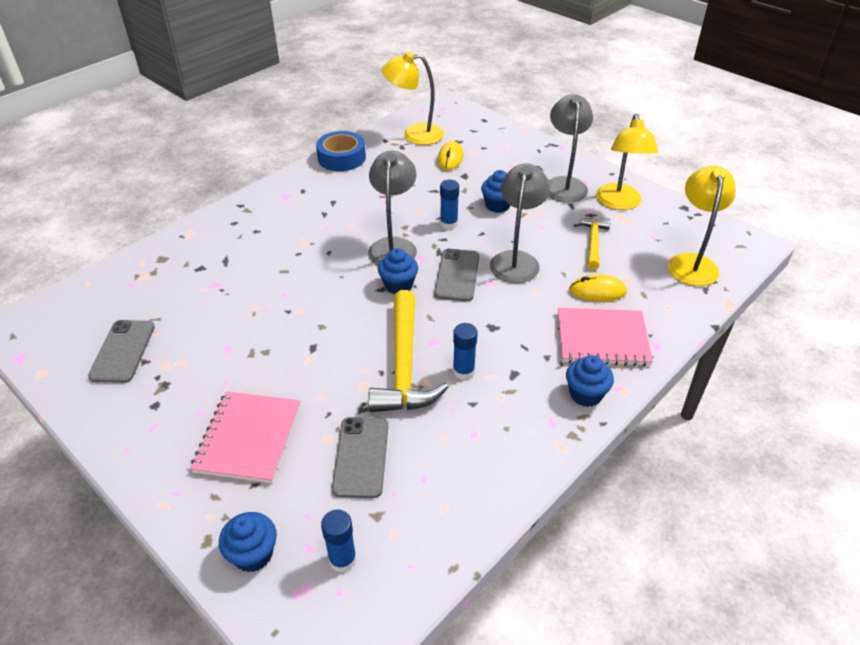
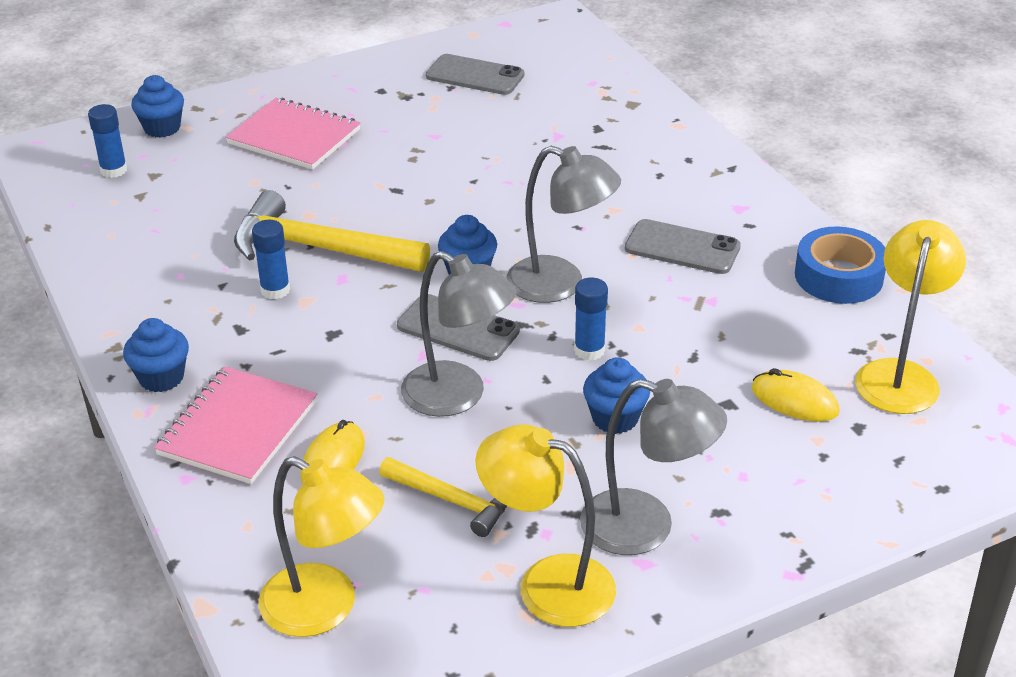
camera: 110 degrees right, 5 degrees down
(361, 457) = (214, 197): grey phone -> grey phone (682, 248)

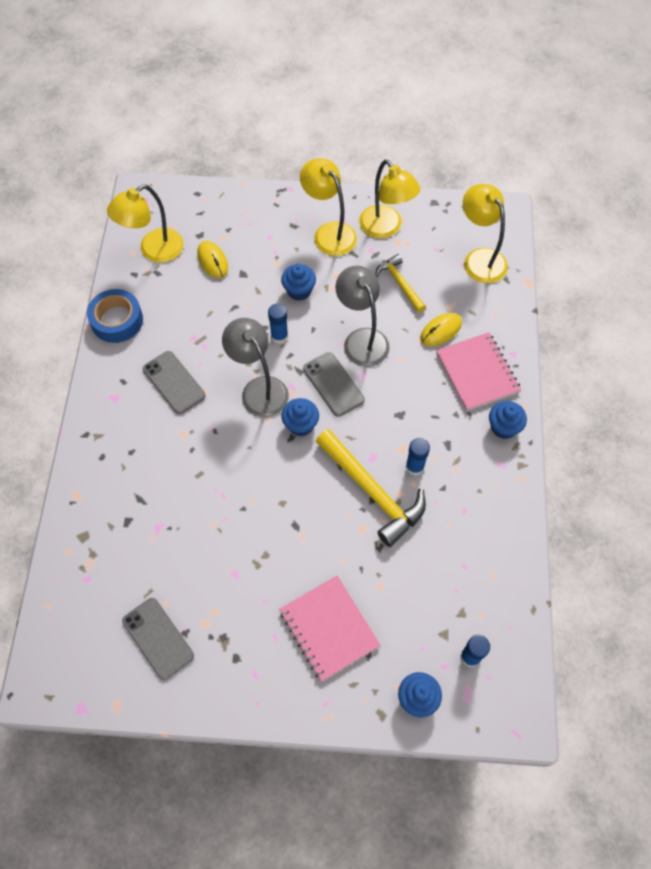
camera: 150 degrees left, 25 degrees up
(238, 428) = (477, 372): pink notebook -> pink notebook turned 75 degrees counterclockwise
(646, 528) = (329, 233): grey lamp -> yellow lamp

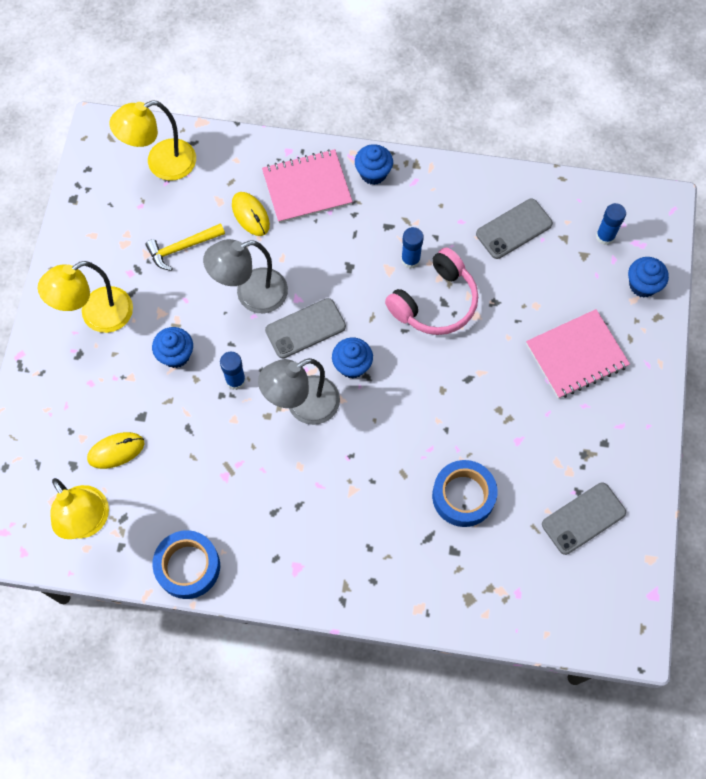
camera: 85 degrees left, 5 degrees up
(174, 382) = (284, 499): grey phone -> grey phone (514, 229)
(179, 527) = (463, 496): none -> blue tape
(372, 491) = (435, 302): yellow hammer -> pink headphones
(386, 228) = (101, 254): yellow lamp -> none

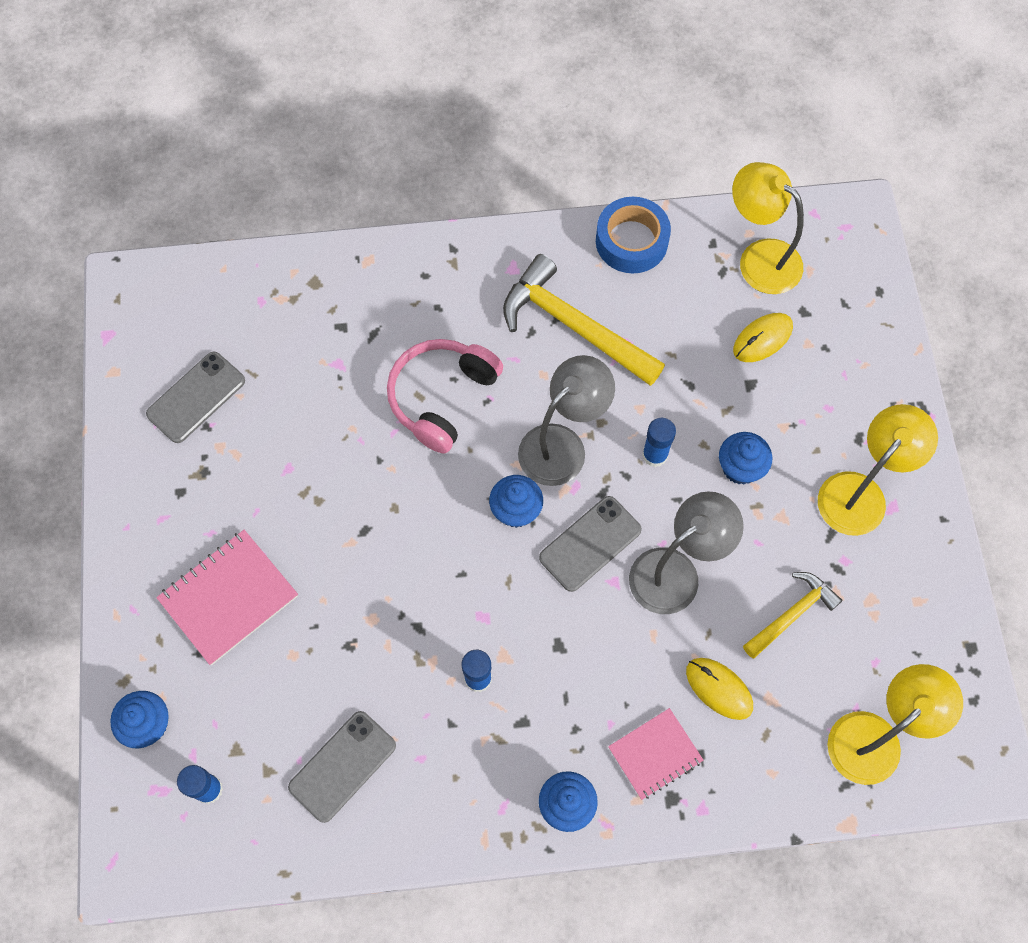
camera: 165 degrees right, 0 degrees up
(262, 501) = (574, 326): none -> yellow hammer
(307, 187) = (655, 754): pink notebook -> pink notebook, size x0.65
(435, 302) = (430, 624): pink headphones -> pink headphones (442, 397)
(463, 496) = (342, 388): blue tape -> none

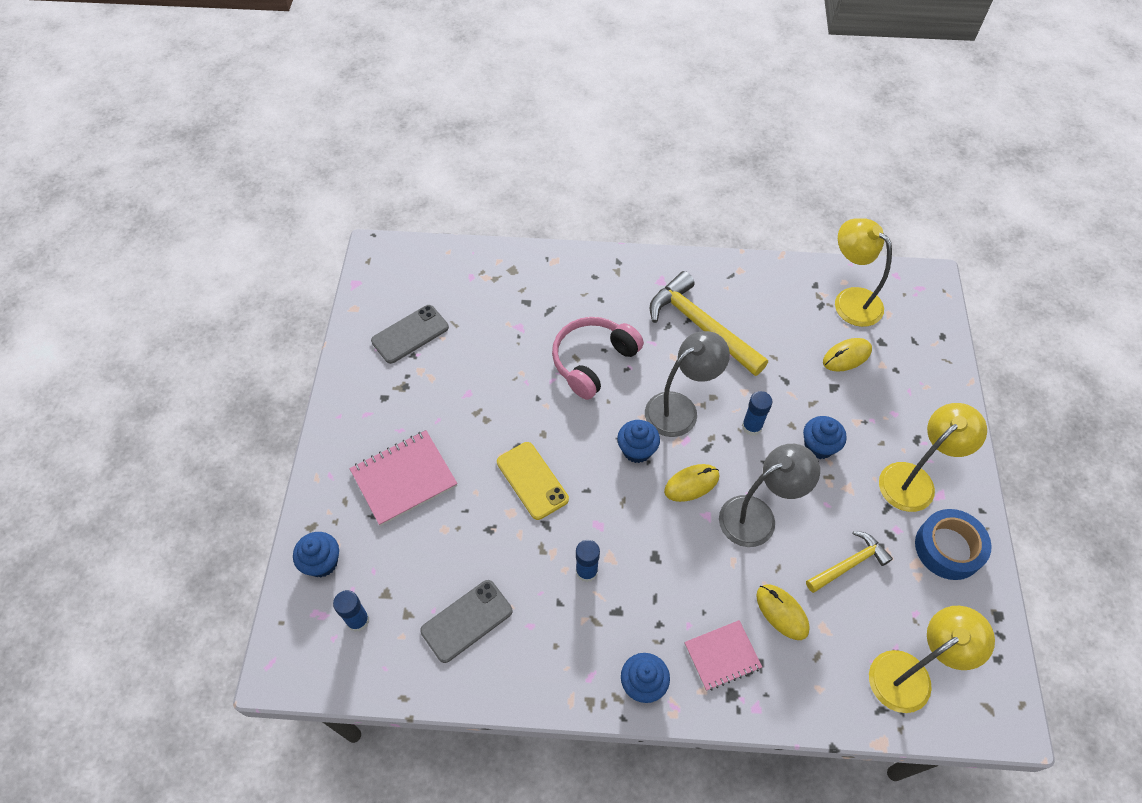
camera: 10 degrees right, 10 degrees down
(391, 573) = (532, 480): none -> yellow phone
(590, 543) = (691, 484): grey phone -> yellow mouse
(631, 241) = (753, 275): blue tape -> blue tape (948, 548)

